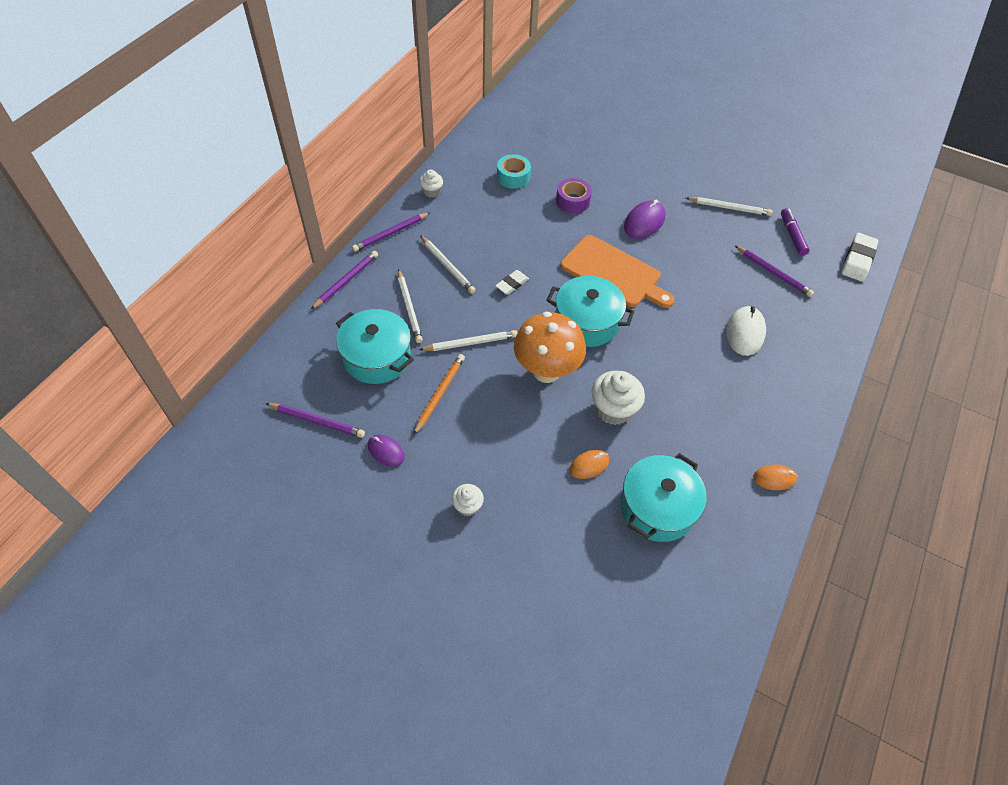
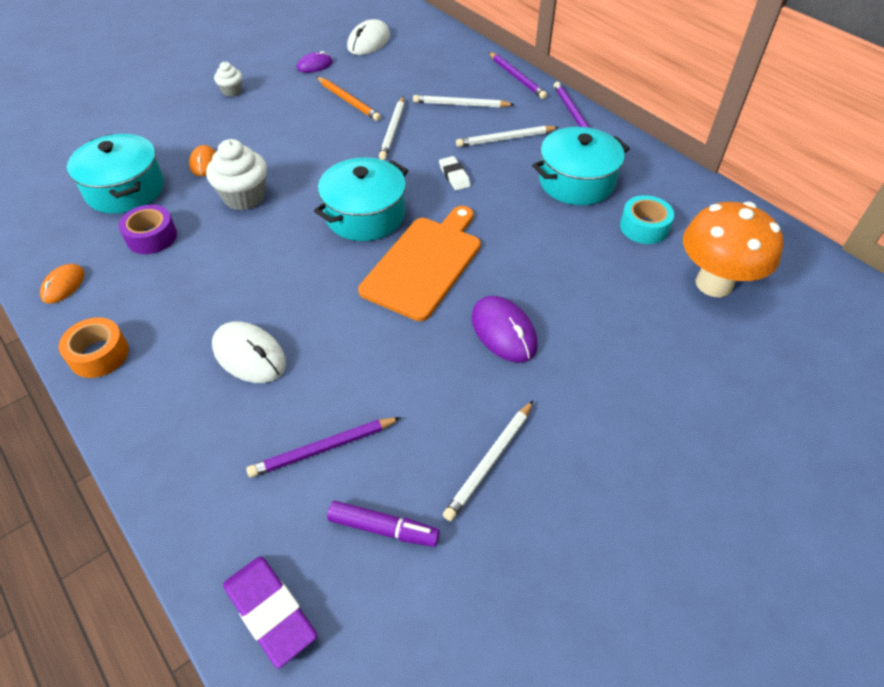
camera: 115 degrees right, 5 degrees down
(317, 421) = (369, 42): purple pencil -> white mouse
(377, 357) = (413, 78): turquoise pot -> turquoise pot (576, 182)
(431, 192) = (633, 154): white cupcake -> none
(546, 371) = (324, 167): orange mushroom -> orange mushroom (714, 284)
(572, 201) = (575, 269): purple tape -> purple tape (151, 237)
(614, 273) = (424, 264): orange cutting board -> orange cutting board turned 150 degrees clockwise
(804, 413) = (99, 354): none -> orange tape
(858, 260) = (270, 612): white eraser -> purple eraser

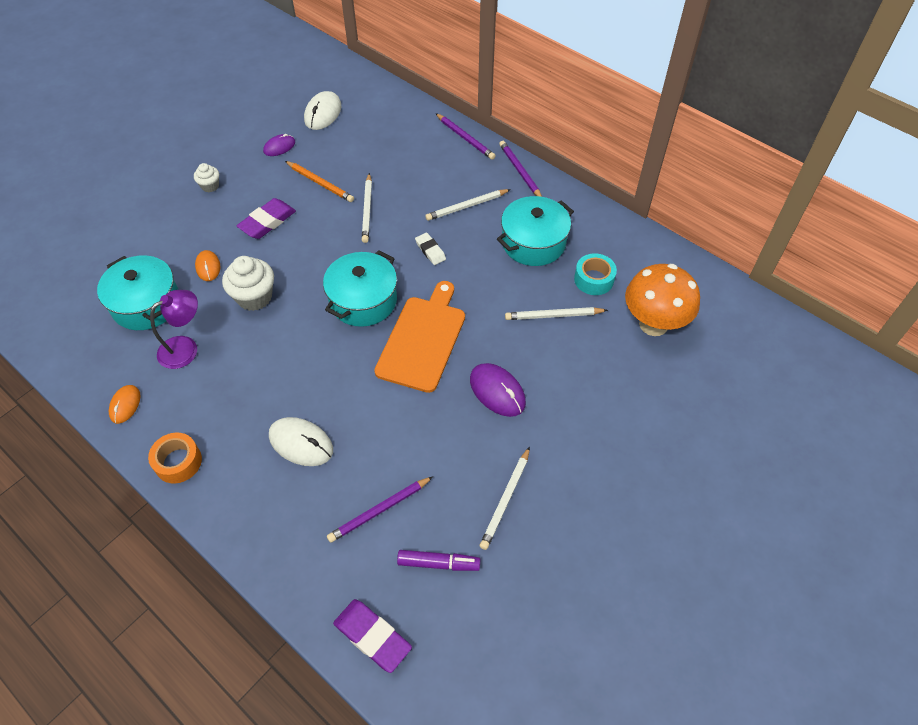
camera: 10 degrees left, 5 degrees up
(151, 237) = (185, 348): purple tape -> purple lamp
(281, 129) = (267, 222): none -> purple eraser
(461, 105) = (421, 174): white pencil -> white pencil (553, 315)

